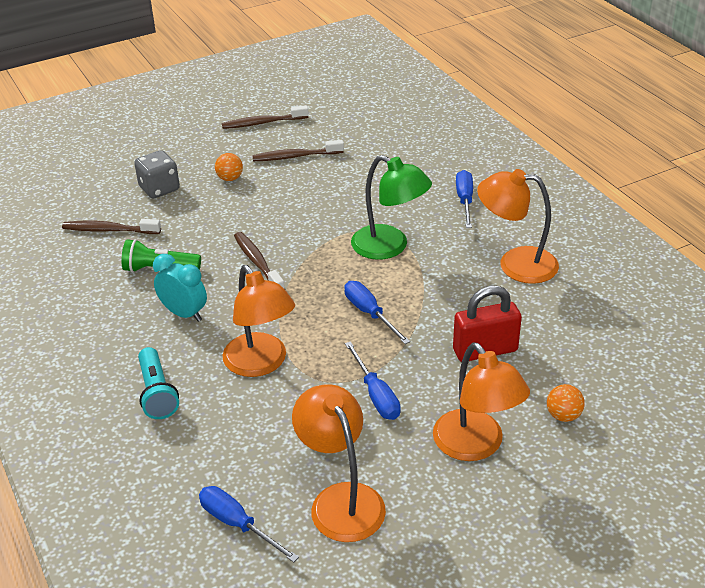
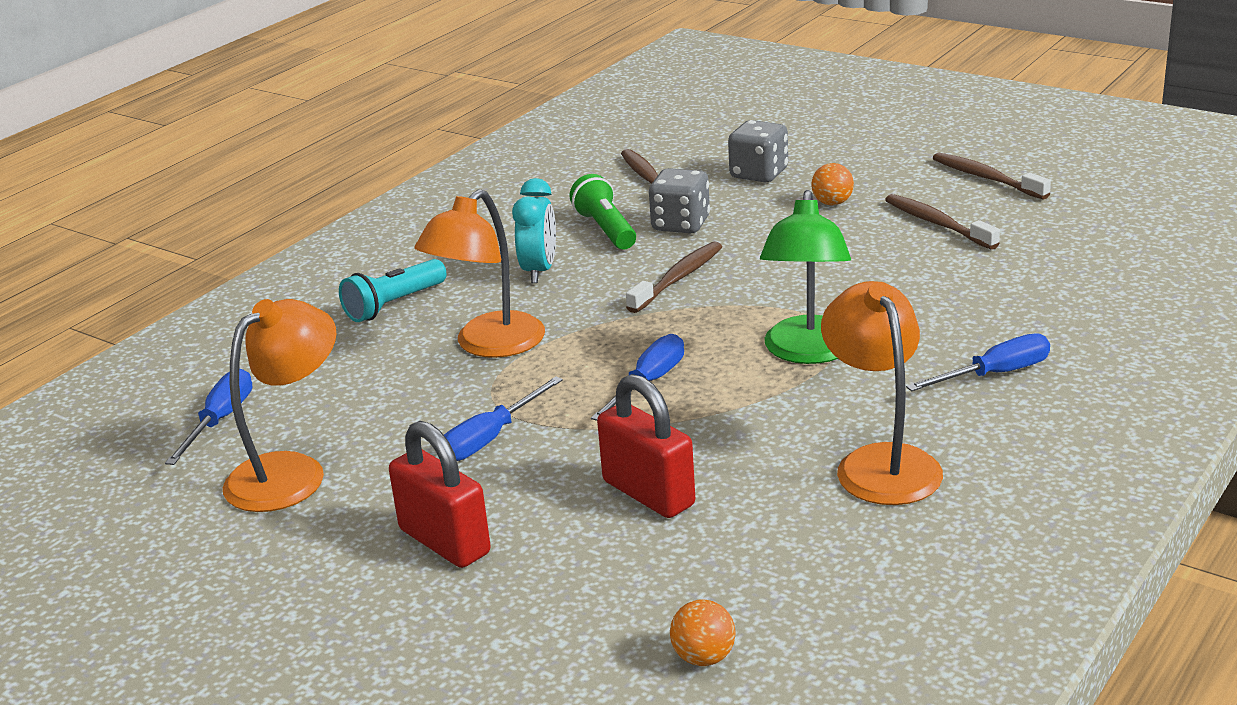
camera: 65 degrees right, 10 degrees down
(189, 239) = (681, 224): none -> grey dice
(476, 446) = (444, 541): orange lamp -> red padlock
(563, 415) = (558, 600): orange ball -> orange ball (703, 657)

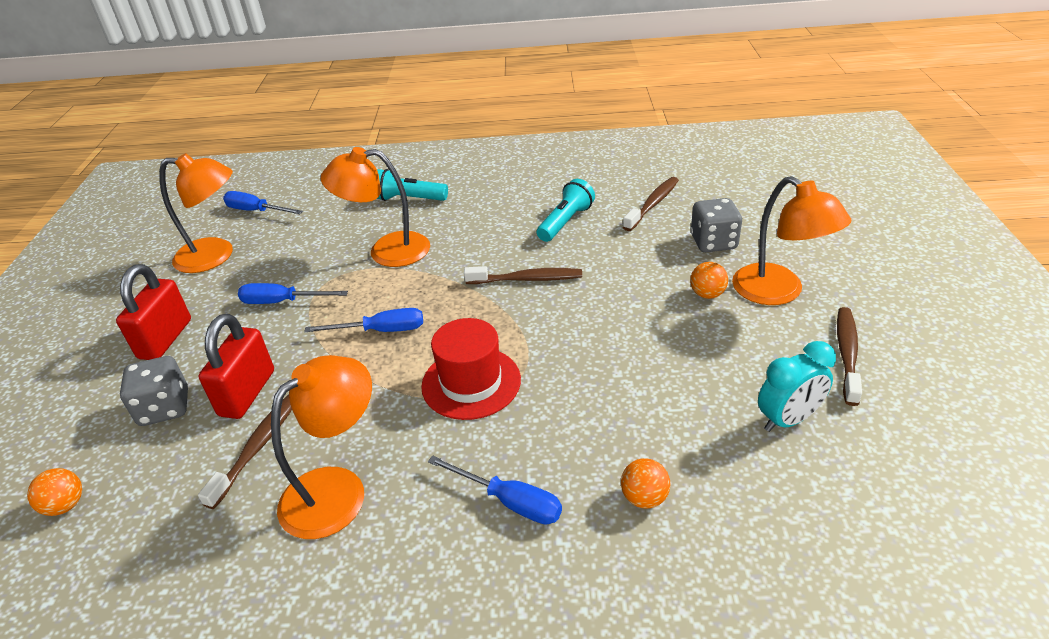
camera: 55 degrees right, 10 degrees up
(220, 420) = (256, 211): blue screwdriver -> blue screwdriver turned 135 degrees counterclockwise
(539, 271) = (489, 225): turquoise clock -> turquoise clock (788, 420)
(605, 230) = (565, 222): green flashlight -> turquoise flashlight
(681, 224) = (602, 246): grey dice -> grey dice (165, 408)
(808, 352) = (471, 383): green lamp -> red hat
(873, 174) = (778, 292): none -> orange lamp
(937, 223) = (733, 361): brown toothbrush -> brown toothbrush (258, 447)
(1054, 313) = (644, 498): none -> orange ball

